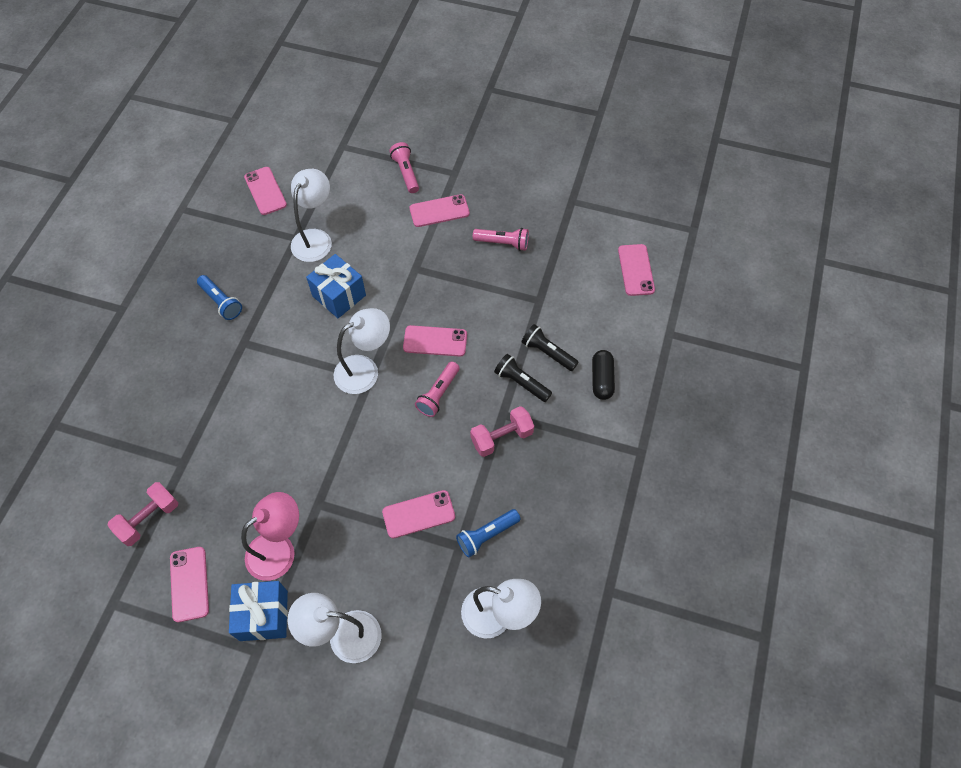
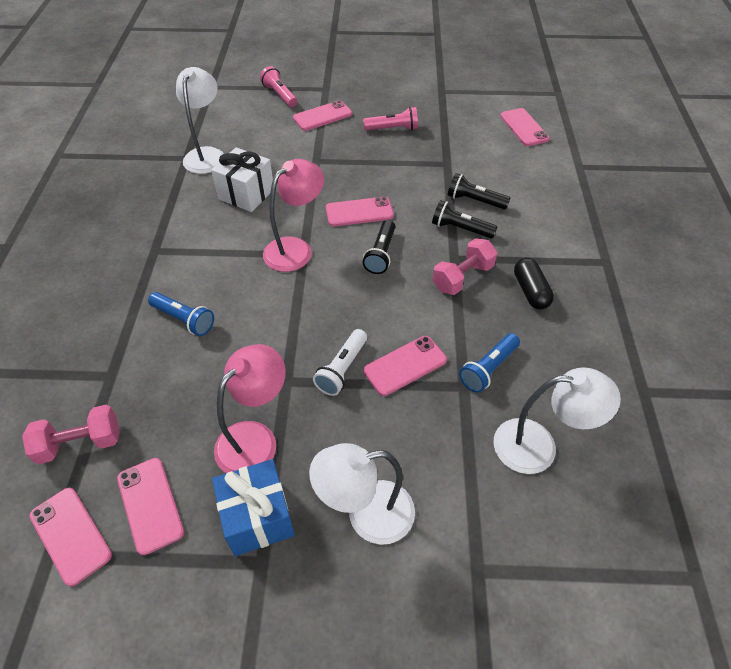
camera: 15 degrees left, 10 degrees down
(149, 519) = (80, 443): pink dumbbell -> pink dumbbell turned 45 degrees clockwise
(221, 302) = (120, 221): blue flashlight -> blue flashlight (184, 319)
(265, 191) = (144, 128): pink phone -> pink phone (70, 535)
(339, 296) = (246, 194): blue gift -> white gift
(365, 370) = (295, 248): white lamp -> pink lamp
(366, 504) = (342, 369): none -> white flashlight
(438, 394) = (381, 254): pink flashlight -> black flashlight
(602, 379) = (537, 211): black capsule -> black capsule (530, 291)

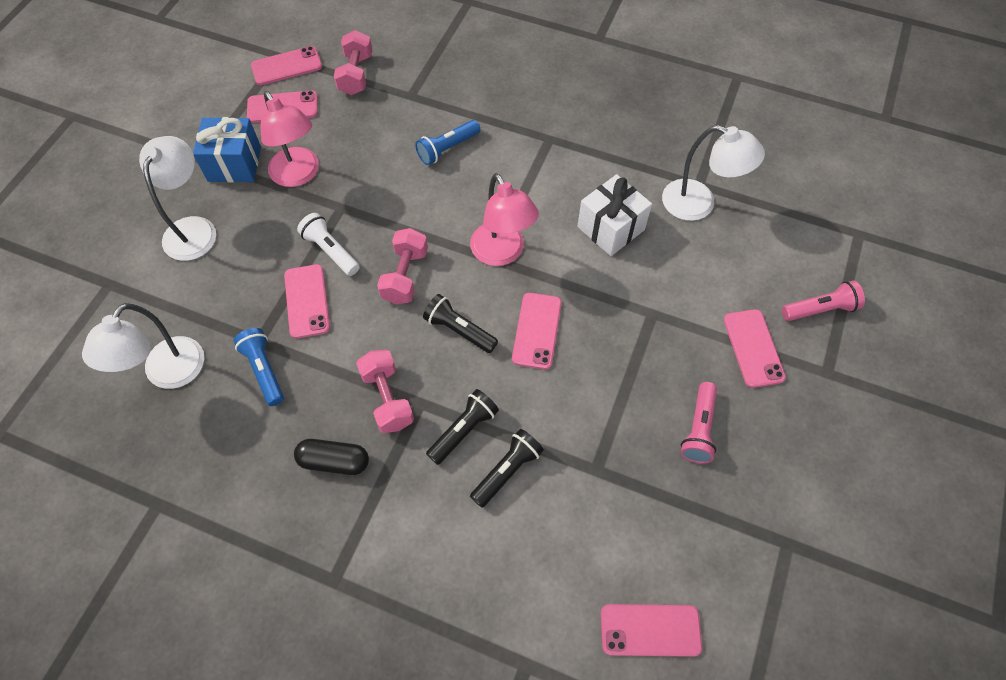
camera: 110 degrees right, 10 degrees up
(345, 303) = (405, 276): none -> pink dumbbell

